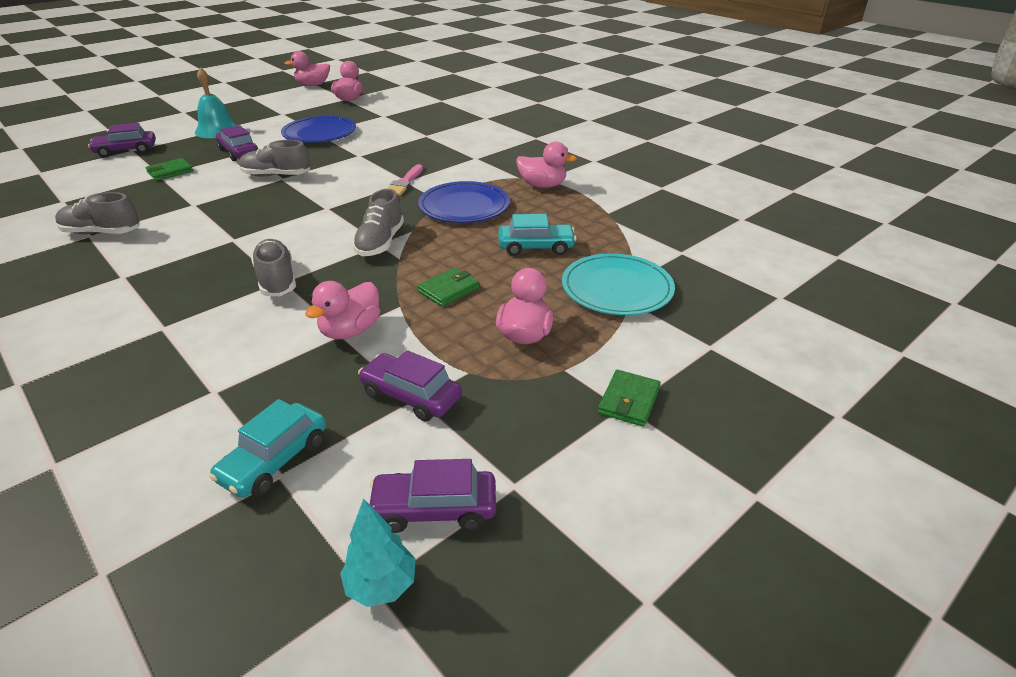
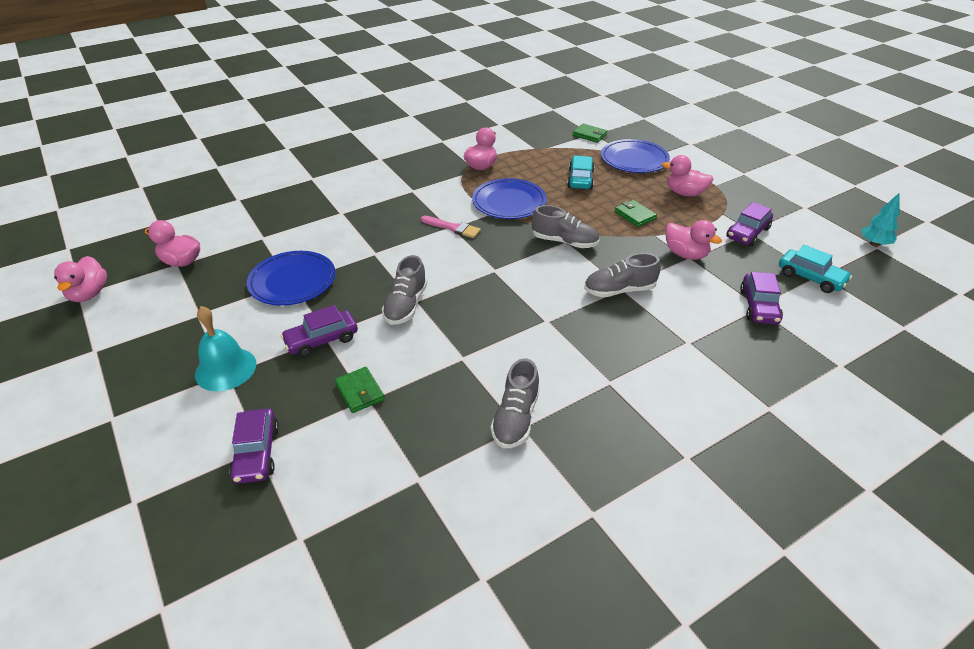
camera: 80 degrees left, 5 degrees up
(434, 509) = (827, 229): purple car -> purple car (759, 306)
(617, 288) = (634, 159): turquoise plate -> blue plate
(629, 401) = (738, 171): green wallet -> green wallet (589, 135)

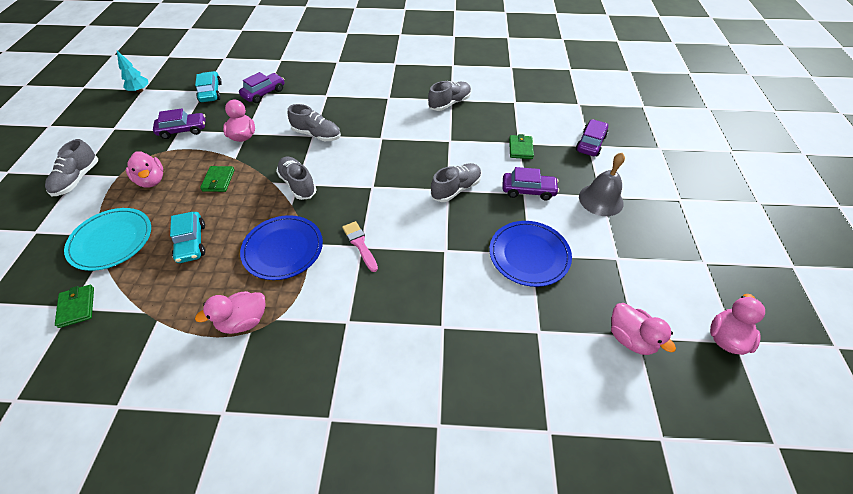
camera: 145 degrees left, 10 degrees up
(225, 369) = (601, 200): turquoise bell -> grey bell
(580, 179) = (191, 242): turquoise car -> turquoise car turned 60 degrees counterclockwise
(634, 159) = (111, 240): blue plate -> turquoise plate
(736, 171) = (77, 179): none -> grey shoe

